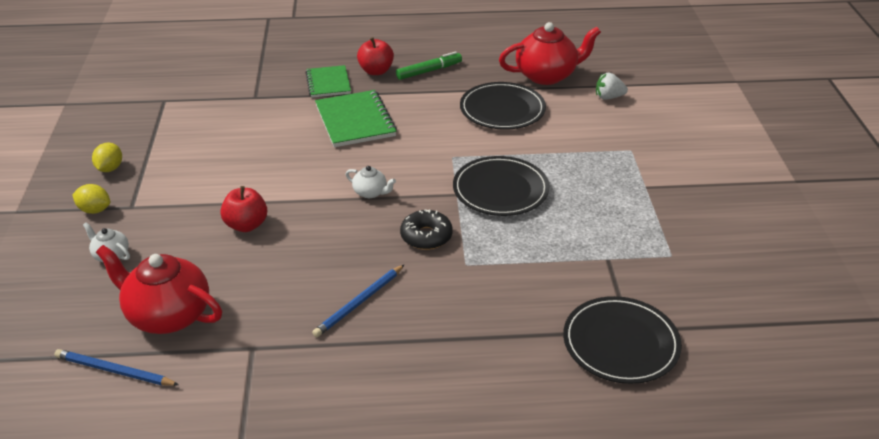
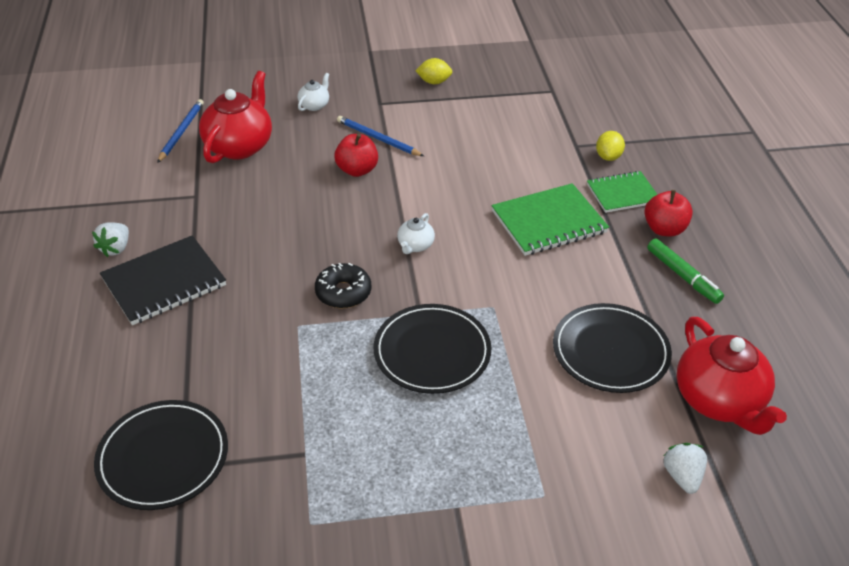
camera: 85 degrees right, 5 degrees up
(95, 210) = (374, 86): yellow lemon -> yellow lemon (608, 157)
(331, 411) = (116, 248): none -> white strawberry
(359, 303) = (245, 252): blue pencil -> blue pencil (378, 138)
(396, 362) = (164, 282): none -> black notebook

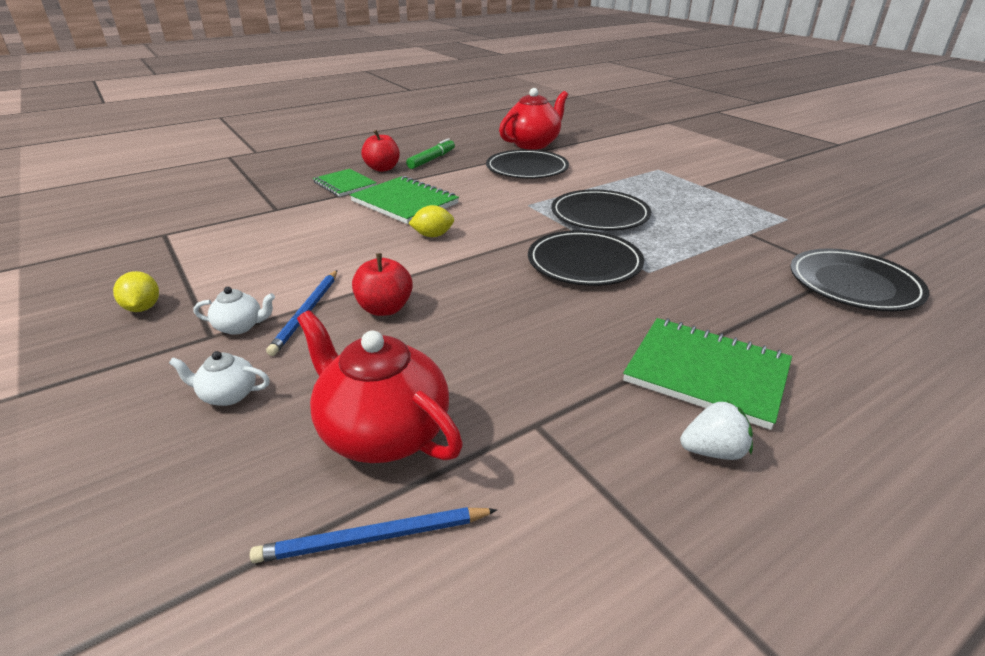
camera: 115 degrees left, 10 degrees down
(164, 282) = (706, 373): black notebook -> green notebook
(240, 146) = (382, 432): red teapot -> red teapot turned 45 degrees clockwise
(343, 292) = (584, 262): black donut -> black plate
(415, 246) = (487, 246): white teapot -> white teapot (240, 326)
(608, 157) = (290, 195): yellow lemon -> yellow lemon (433, 235)
(682, 476) = (596, 146): white strawberry -> none

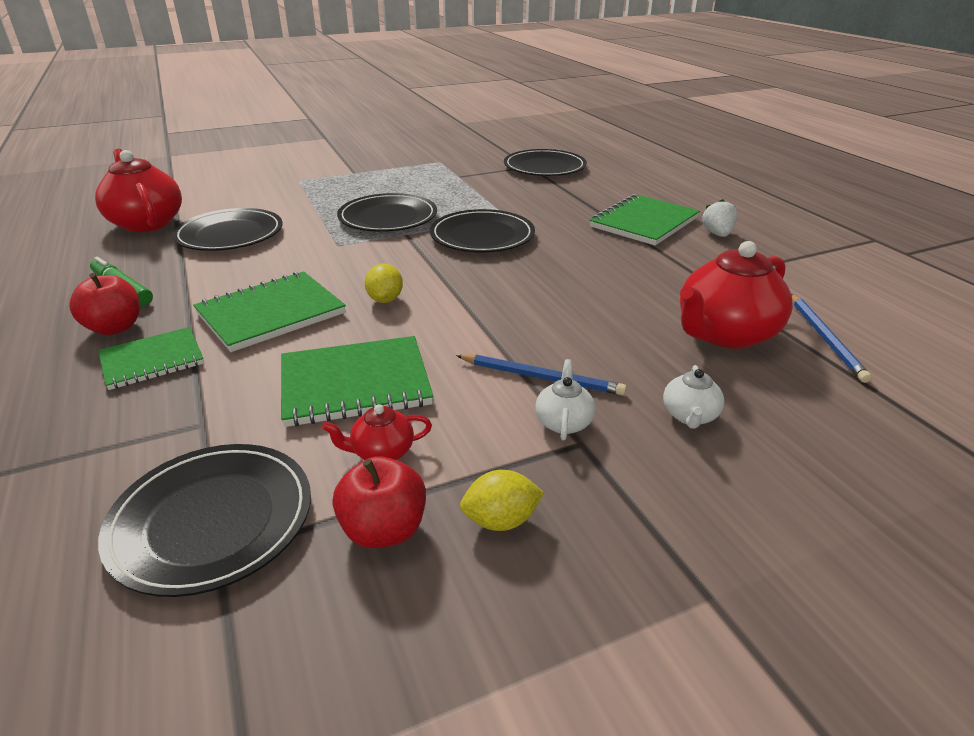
camera: 80 degrees left, 0 degrees up
(190, 228) = (212, 520): none -> black plate
(229, 261) = (381, 452): none -> red teapot
(309, 242) = (355, 384): none -> green notebook
(385, 308) = (541, 331): red apple -> red apple (384, 530)

